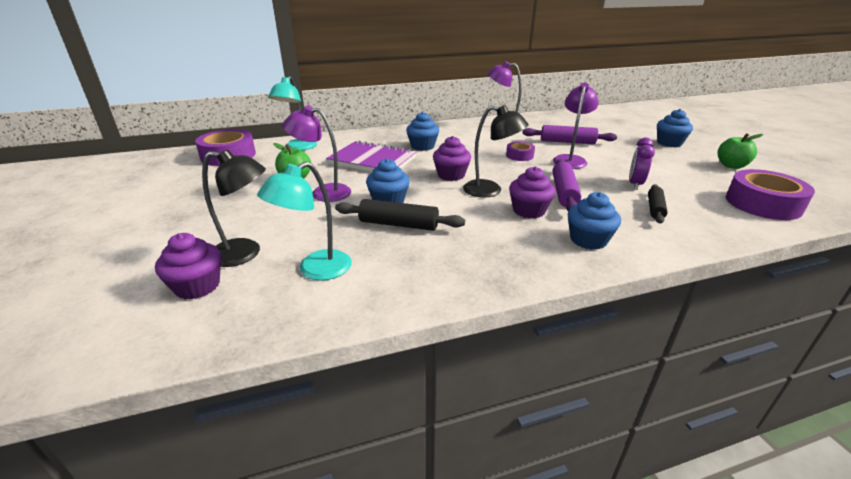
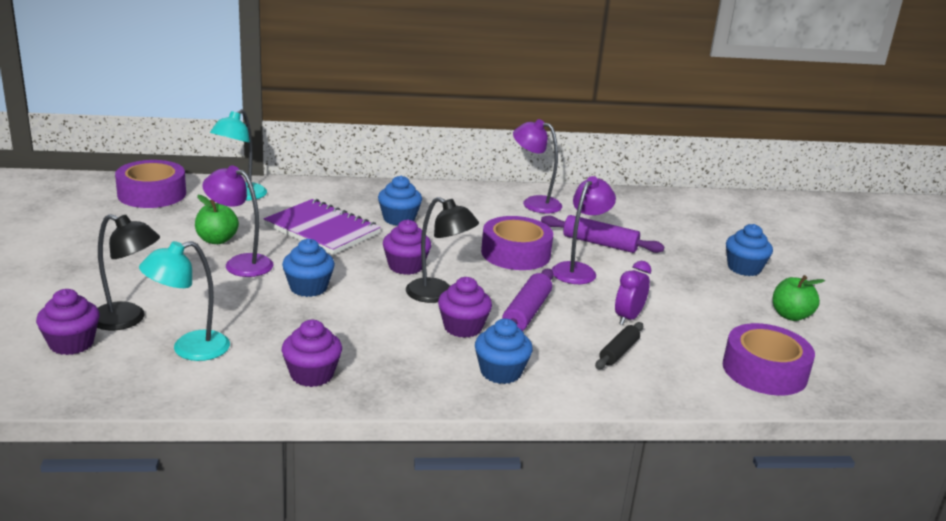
camera: 10 degrees right, 5 degrees down
(398, 224) = (302, 317): black rolling pin -> none
(439, 272) = (312, 375): none -> purple cupcake
(519, 155) = (515, 253): purple tape -> purple tape, size x1.89

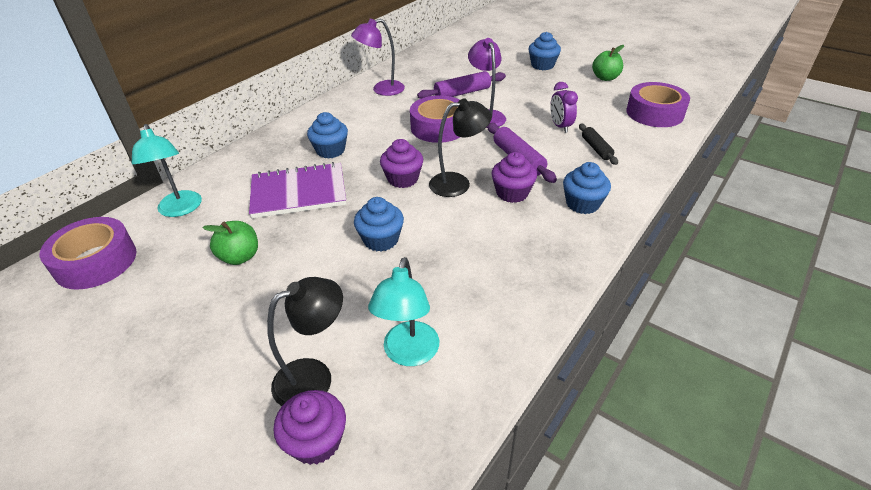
camera: 45 degrees left, 15 degrees up
(240, 263) = (298, 260): purple lamp -> none
(312, 375) = (512, 295): purple cupcake -> none

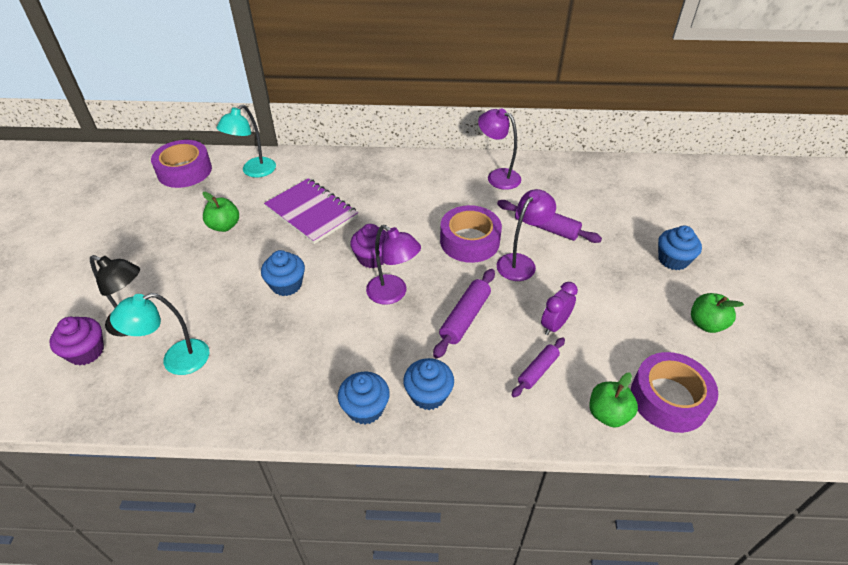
camera: 55 degrees right, 5 degrees up
(330, 150) = (378, 198): blue cupcake -> blue cupcake (365, 408)
(458, 183) = (393, 294): black lamp -> purple lamp
(512, 193) = (406, 336): purple cupcake -> none
(596, 148) = (538, 370): black rolling pin -> purple rolling pin
(653, 138) = (608, 414): none -> green apple

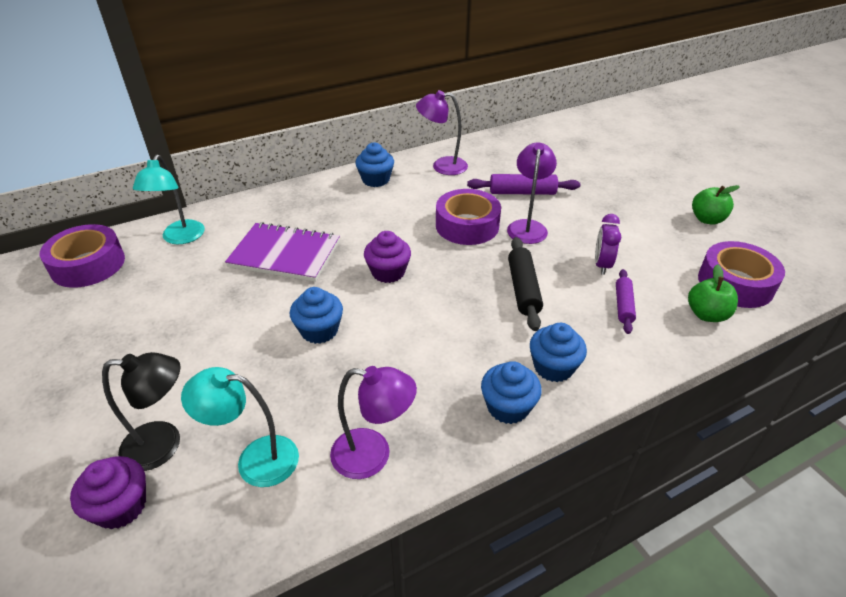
camera: 30 degrees left, 5 degrees down
(176, 360) = (255, 459): turquoise lamp -> turquoise lamp turned 60 degrees clockwise
(224, 226) = (192, 301): green apple -> none
(393, 294) = (438, 295): purple lamp -> purple lamp (373, 455)
(465, 318) = (523, 289): purple rolling pin -> black rolling pin
(673, 260) = (640, 183): blue cupcake -> blue cupcake (375, 180)

